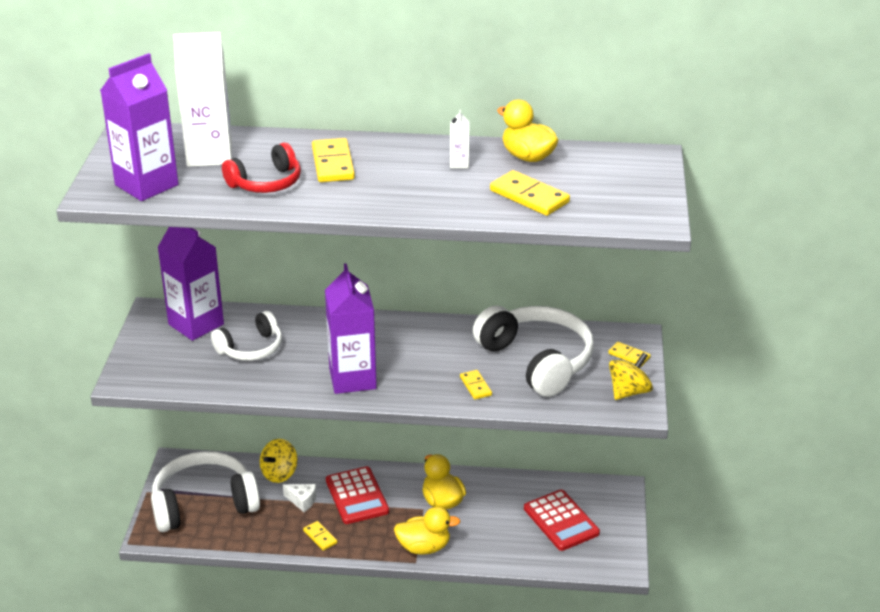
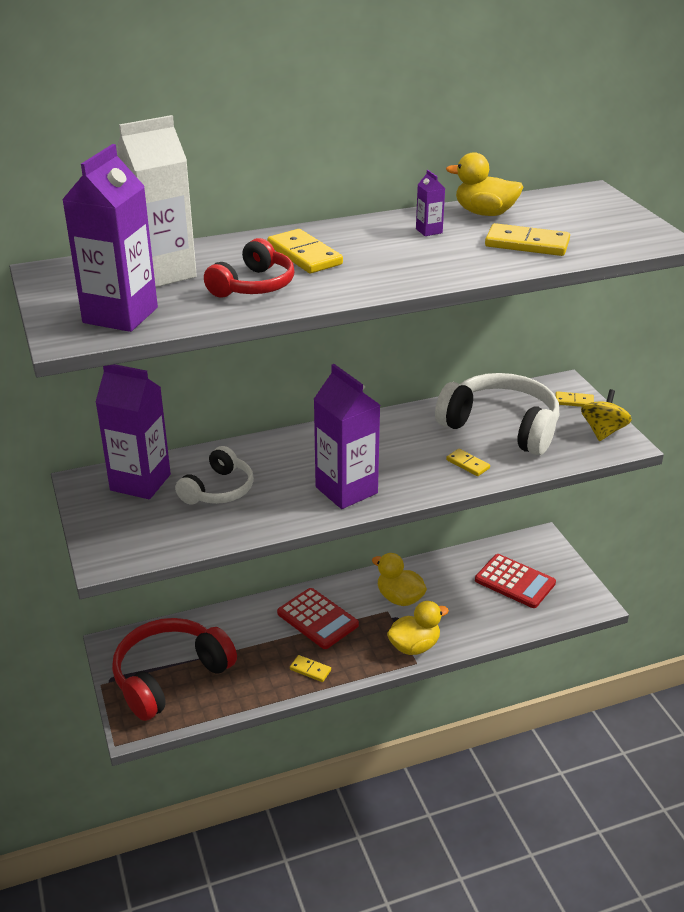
camera: 25 degrees left, 0 degrees up
(204, 504) = (170, 677): white headphones -> red headphones
(279, 473) = (227, 622): yellow spinning top -> none
(302, 501) = (268, 641): white cheese -> none
(459, 164) = (429, 231): white carton -> purple carton

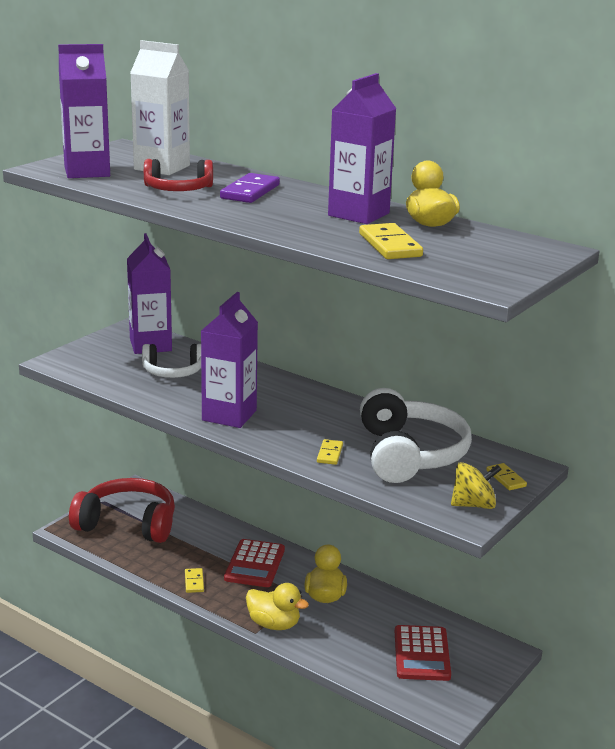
camera: 55 degrees right, 10 degrees down
(304, 255) = (250, 192): yellow domino -> purple domino
(429, 231) = (358, 214): purple carton -> purple carton, size x2.37

